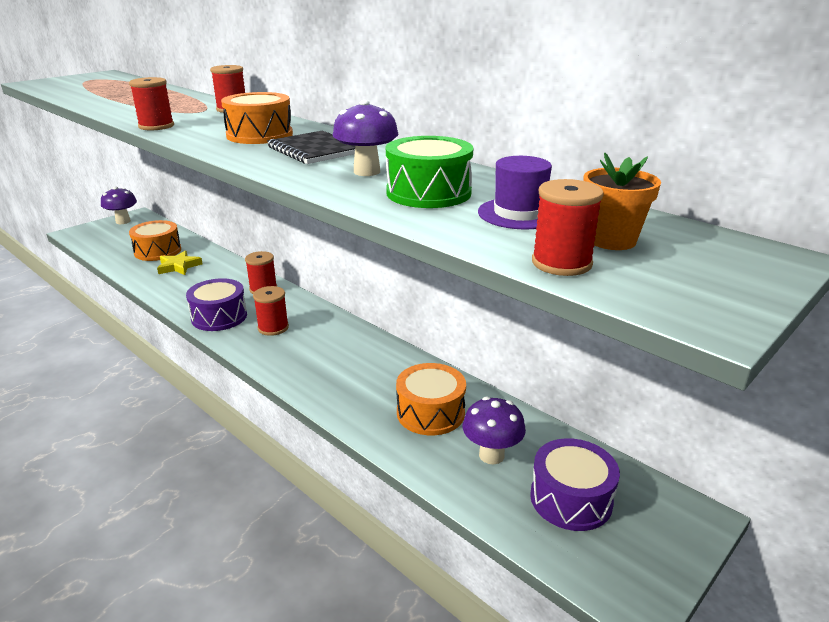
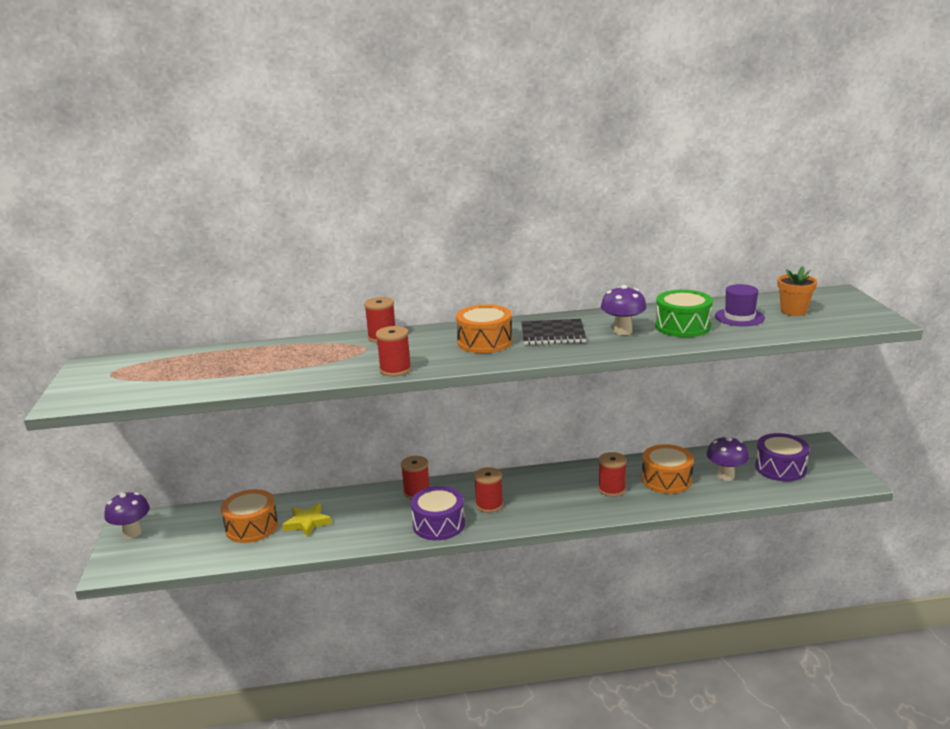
camera: 50 degrees left, 5 degrees down
(561, 263) = (810, 327): red spool -> red spool (612, 489)

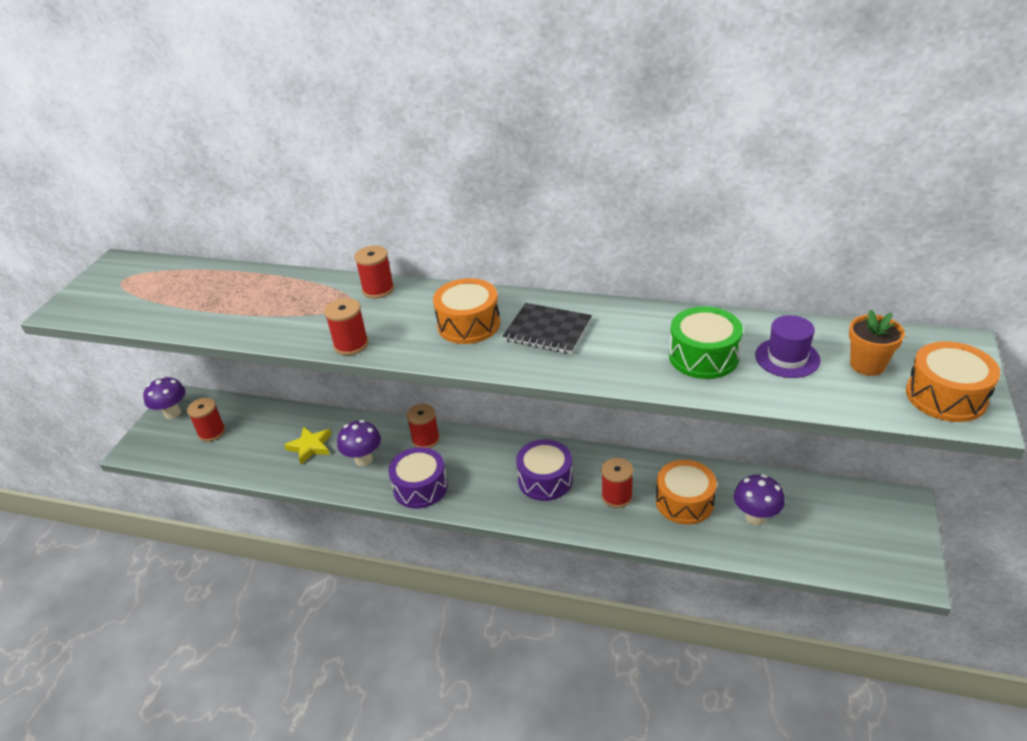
camera: 25 degrees right, 15 degrees up
(252, 527) = (264, 437): orange drum -> orange drum (946, 396)
(489, 505) = (482, 478): red spool -> red spool (212, 432)
(622, 331) = (627, 346): purple mushroom -> purple mushroom (363, 459)
(780, 468) = (829, 526): purple drum -> purple drum (545, 480)

